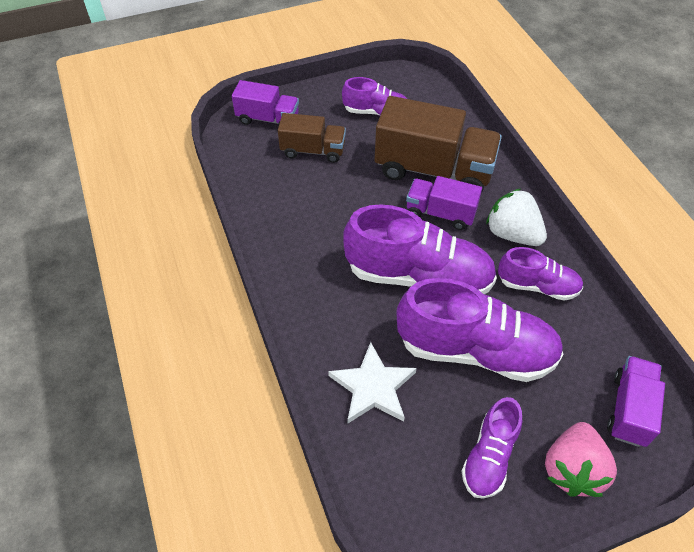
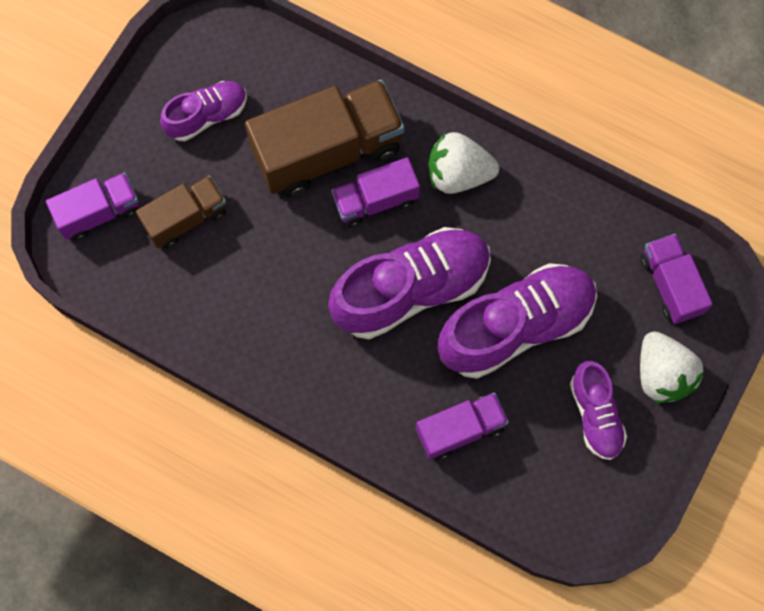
camera: 40 degrees left, 20 degrees up
(373, 387) = (460, 429): white star -> purple truck
(537, 286) = (520, 217): purple shoe -> none
(572, 469) = (662, 374): pink strawberry -> white strawberry

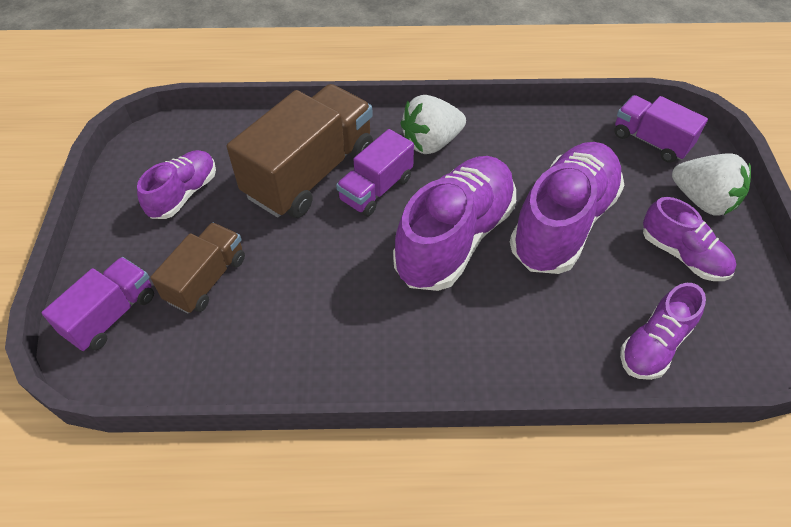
camera: 30 degrees left, 20 degrees down
(460, 429) = (585, 326): purple truck -> none
(502, 476) = (654, 345): none -> purple shoe

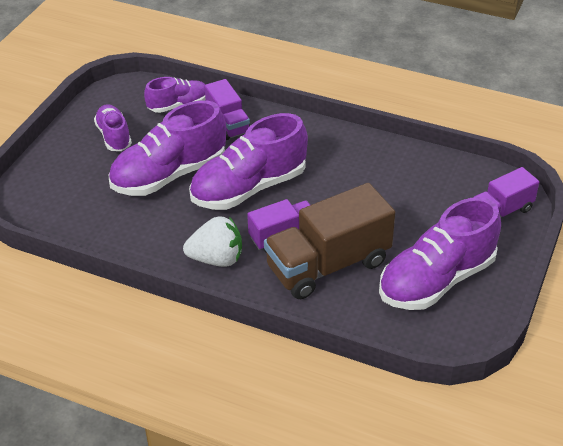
camera: 155 degrees left, 10 degrees down
(184, 194) = (436, 280): purple shoe -> purple shoe, size x1.81
(207, 279) = (431, 214): brown truck -> none
(651, 141) = (49, 206): purple truck -> purple truck (228, 123)
(703, 201) = (64, 159): white strawberry -> none

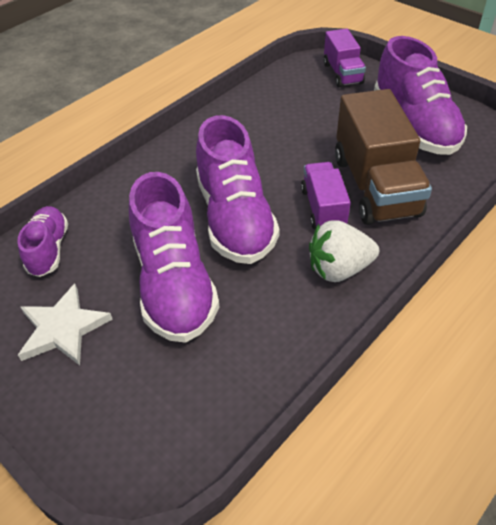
camera: 70 degrees left, 5 degrees up
(114, 136) = (63, 328): purple shoe -> white star
(217, 259) = (339, 269): white strawberry -> white strawberry turned 120 degrees counterclockwise
(228, 123) = (114, 213): purple truck -> none

